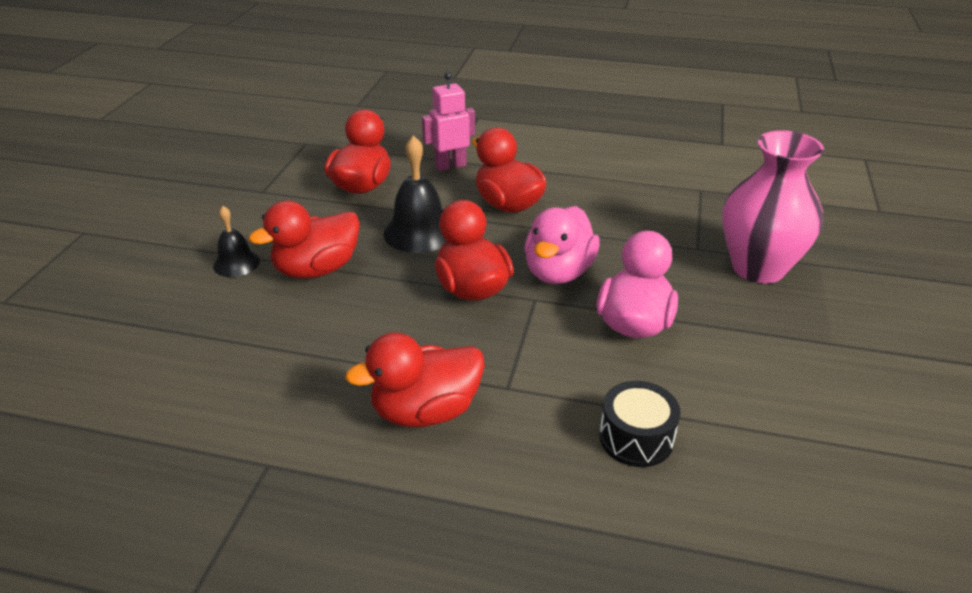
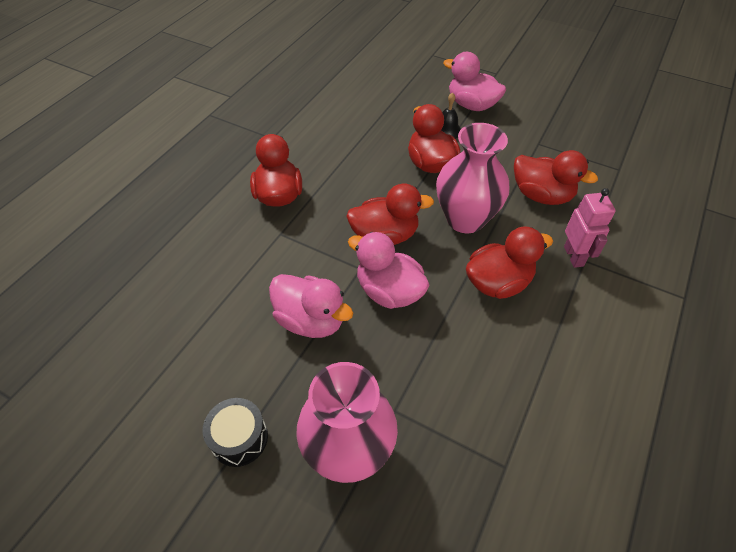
camera: 105 degrees right, 15 degrees up
(171, 247) = (471, 105): none -> pink duck
(419, 232) = (465, 219): black bell -> pink vase
(636, 438) = (209, 283): black drum -> black drum (239, 438)

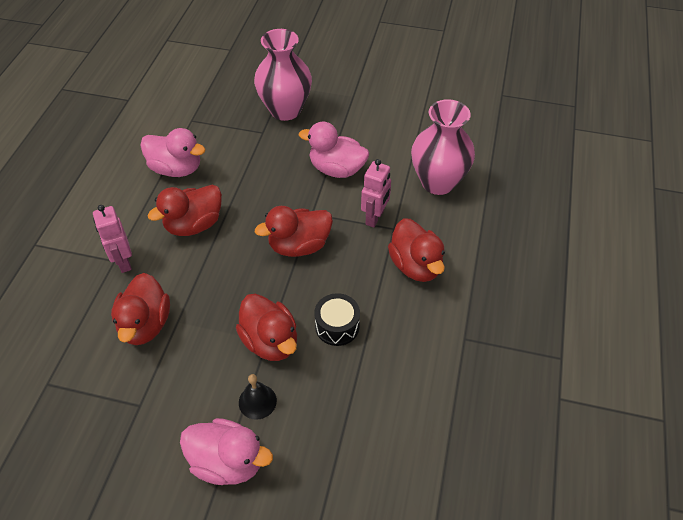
camera: 165 degrees right, 0 degrees up
(239, 438) = (352, 104): black drum -> black drum (337, 326)
(294, 248) = (375, 218): none -> pink robot
(389, 291) = (283, 200): pink duck -> pink duck (176, 169)
(465, 219) = (225, 279): pink vase -> pink vase (438, 182)
(541, 195) = (145, 324): red duck -> red duck turned 105 degrees counterclockwise

